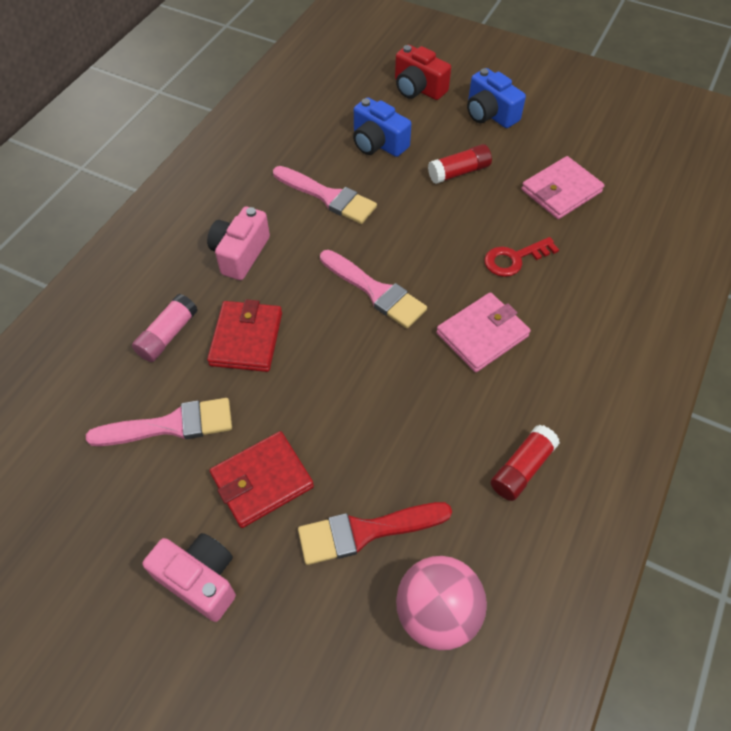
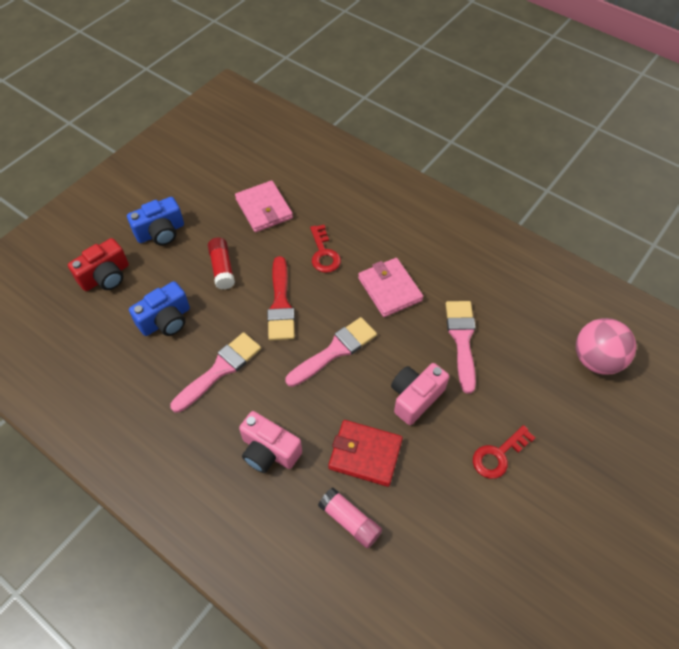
camera: 80 degrees left, 0 degrees up
(171, 425) = (443, 522): pink brush -> pink brush (462, 339)
(200, 579) = (575, 506): pink camera -> pink camera (415, 397)
(262, 481) = (498, 455): red wallet -> red key
(365, 532) = (541, 391): red brush -> red brush (281, 304)
(522, 468) = (499, 291): red glue stick -> none

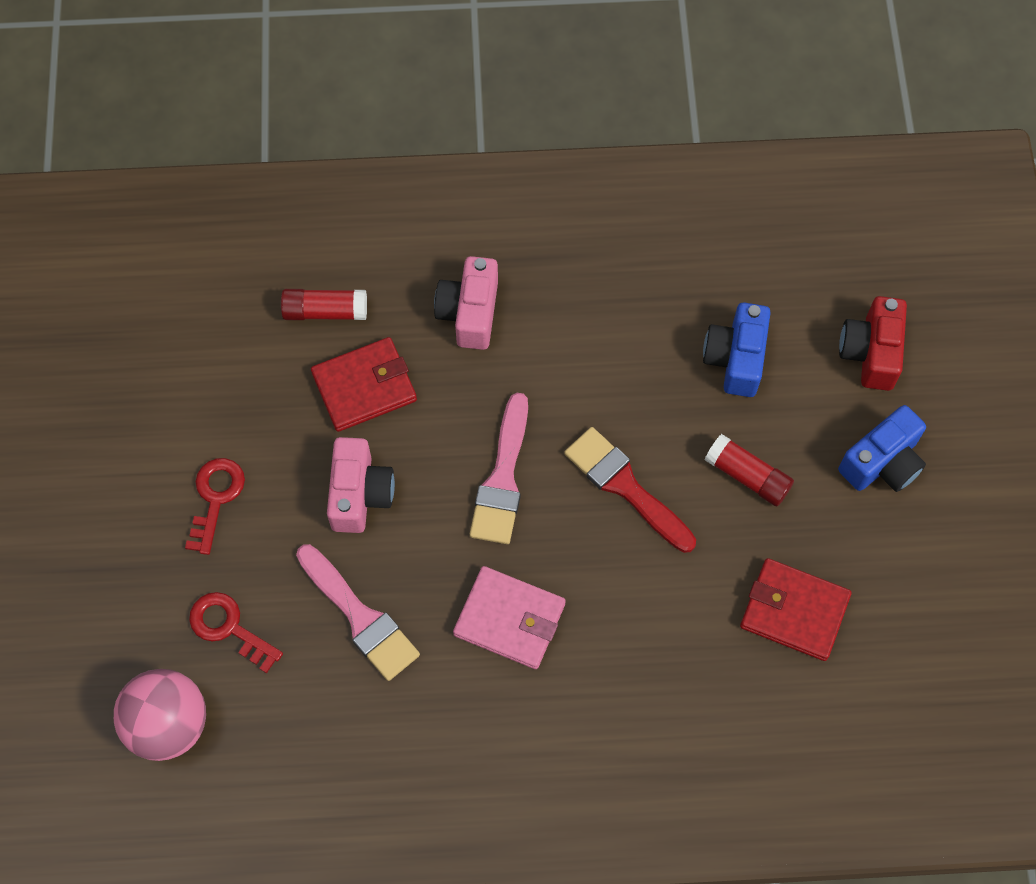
camera: 140 degrees right, 10 degrees up
(160, 232) = (882, 462): blue camera -> blue camera turned 150 degrees counterclockwise
(220, 369) = (610, 353): pink brush -> none
(264, 209) = (794, 611): pink wallet -> red wallet
(269, 451) = (469, 313): pink camera -> pink camera turned 75 degrees counterclockwise
(323, 253) = (644, 605): red key -> red key (229, 628)
(350, 521) = (325, 311): pink glue stick -> red glue stick

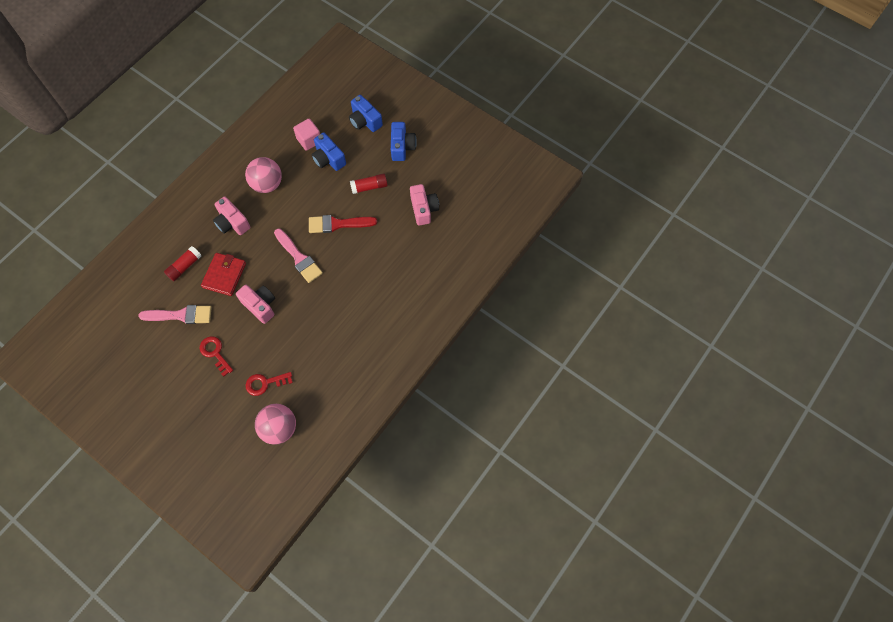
camera: 50 degrees left, 0 degrees up
(360, 617) = (302, 338): pink brush -> pink brush (181, 315)
(509, 619) = (347, 293): pink wallet -> none
(592, 303) = (267, 184): none -> pink ball
(740, 294) = (309, 140): none -> pink cube
(794, 611) = (424, 209): red wallet -> pink camera
(871, 352) = (365, 121): red camera -> blue camera

